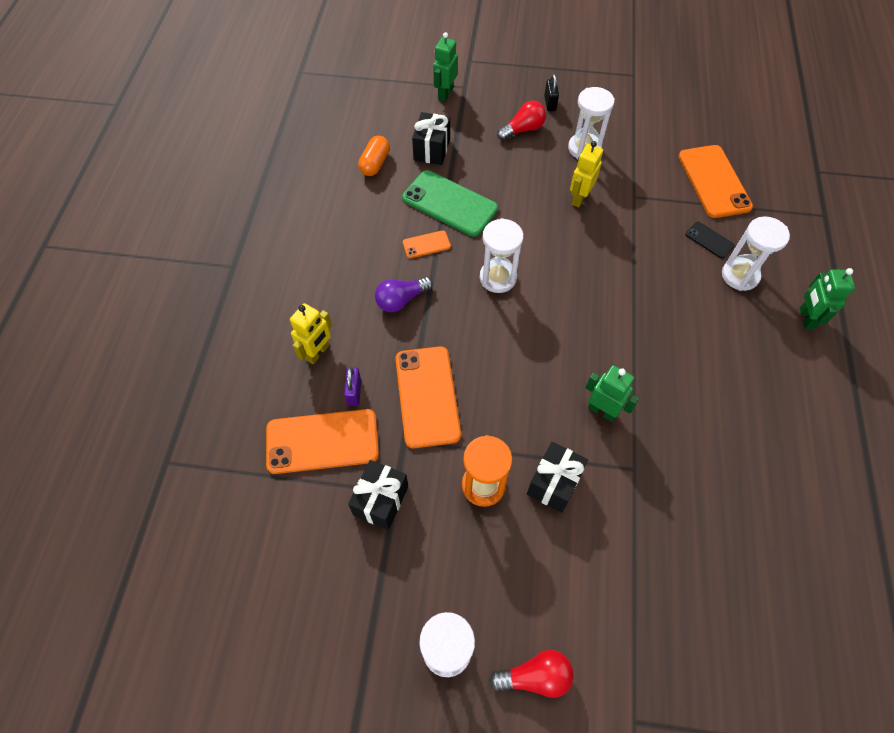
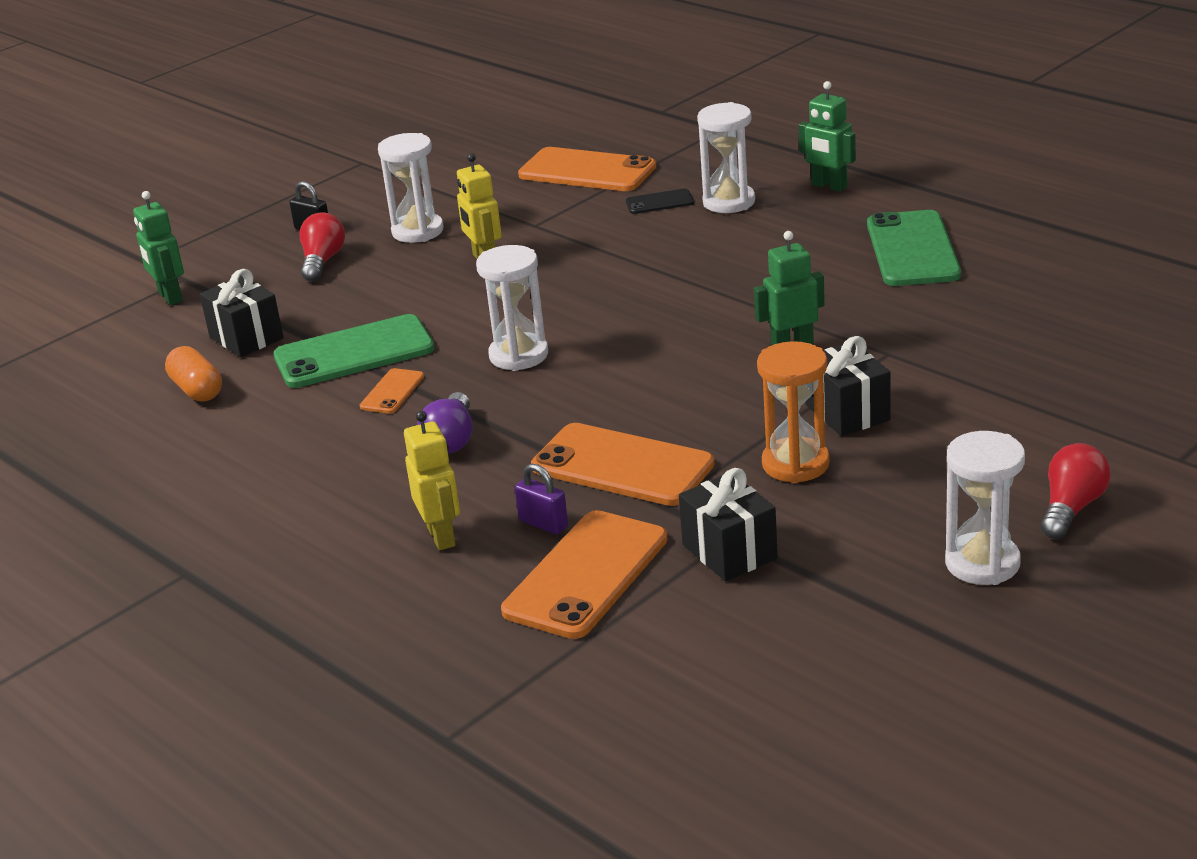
camera: 50 degrees left, 30 degrees down
(767, 413) = (912, 249): none -> green phone

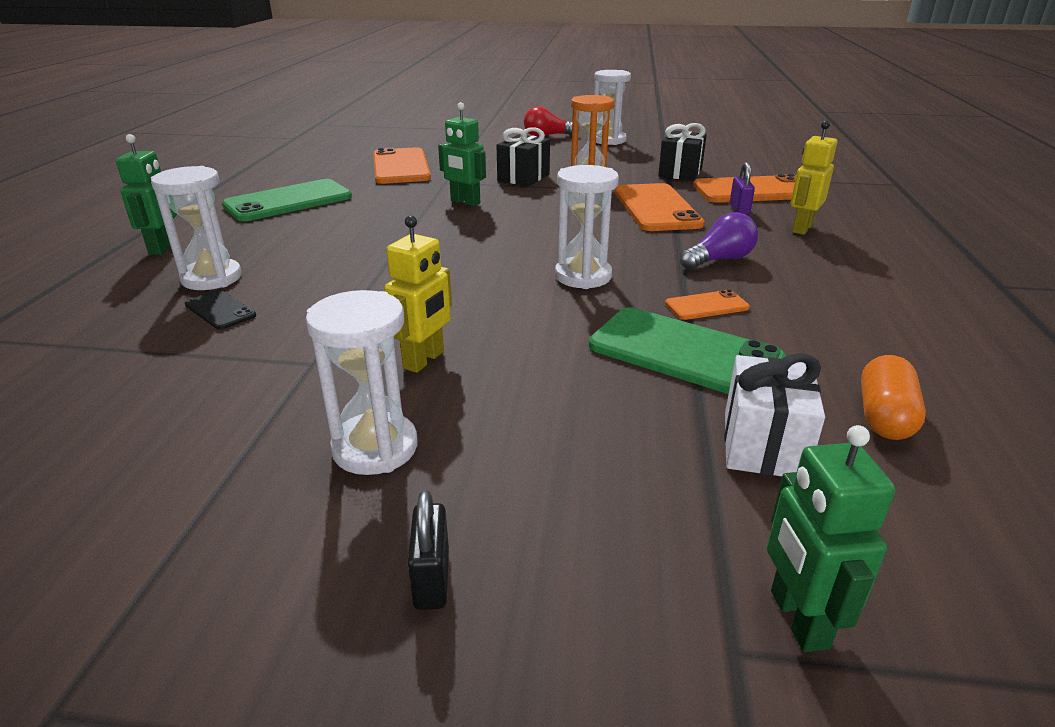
camera: 130 degrees left, 0 degrees up
(170, 297) = (797, 619): green robot -> green robot turned 150 degrees clockwise
(246, 338) = (763, 445): black gift -> white gift
(322, 261) = (528, 494): red light bulb -> none
(587, 171) = (120, 385): orange phone -> orange phone (401, 167)

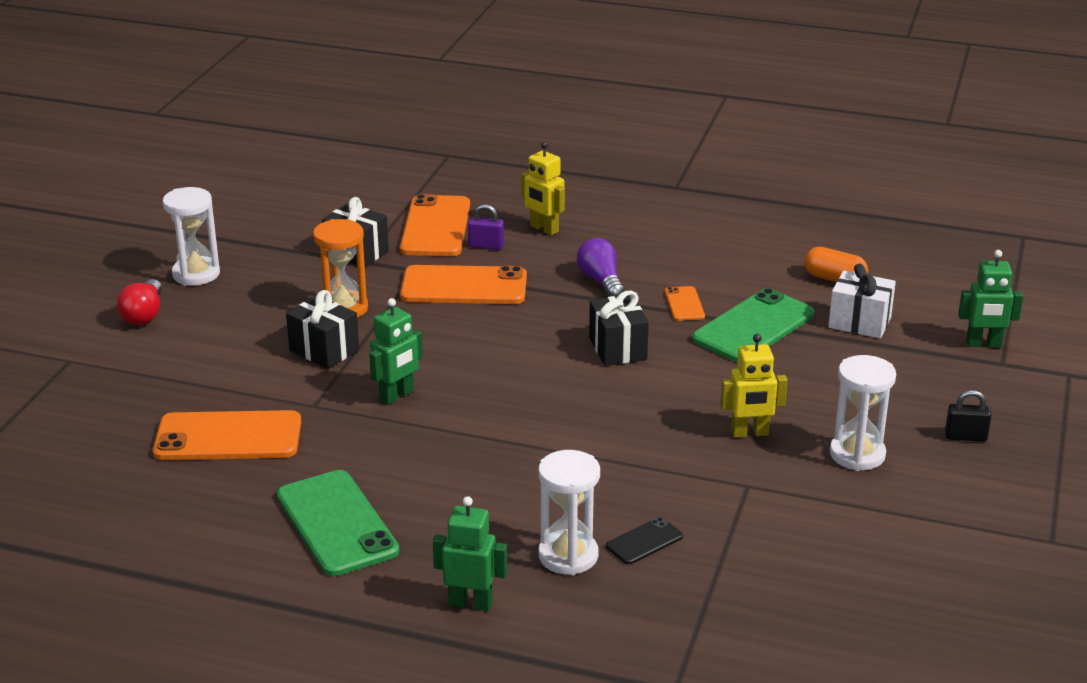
camera: 80 degrees left, 0 degrees up
(424, 360) = (750, 433): yellow robot -> yellow robot turned 135 degrees clockwise
(583, 276) = (617, 348): white hourglass -> black gift

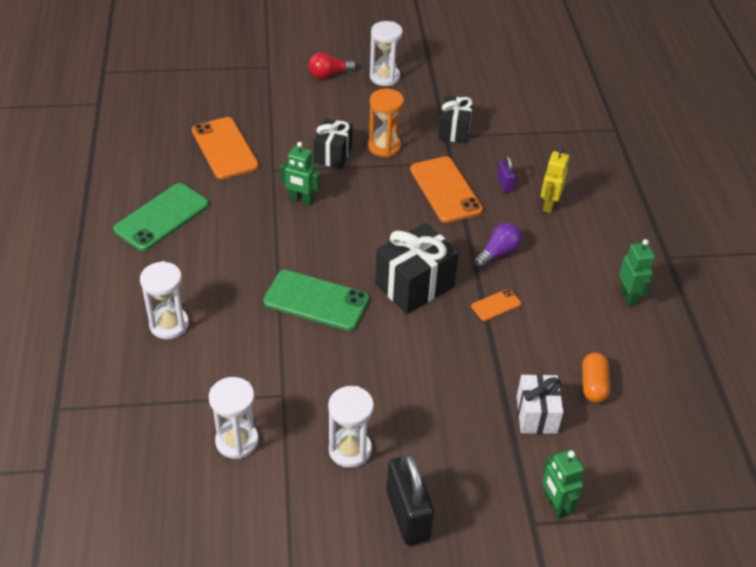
camera: 65 degrees right, 15 degrees up
(435, 227) = (512, 154): orange phone -> none
(470, 603) = (109, 294): green robot -> green robot (628, 296)
(617, 348) = (414, 285): black gift -> black gift, size x1.54
(644, 541) = (198, 357): black phone -> none
(750, 433) = (346, 382): yellow robot -> none
(753, 327) = (489, 351): green phone -> green phone (316, 301)
(807, 536) = (237, 441): none -> white hourglass
(965, 437) = (408, 515): black padlock -> black padlock, size x2.03

